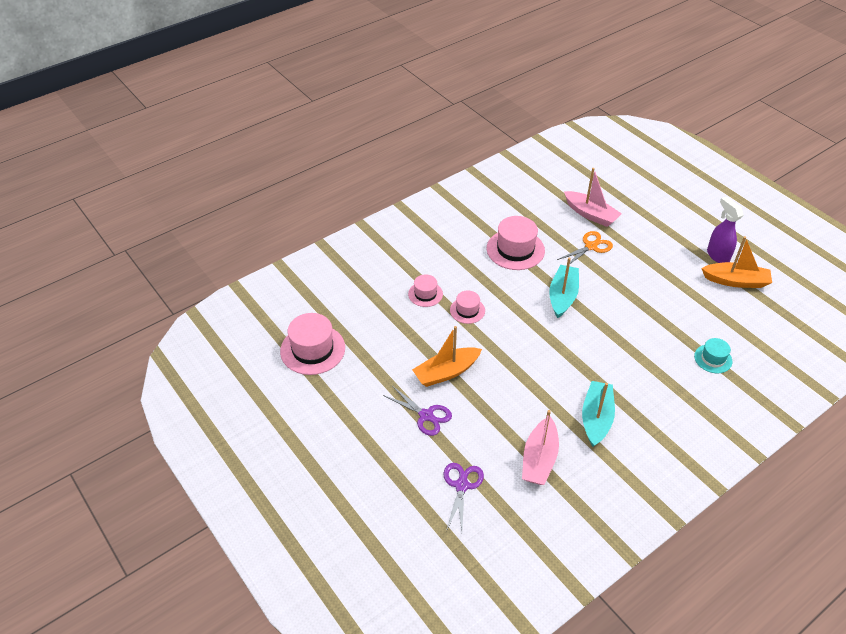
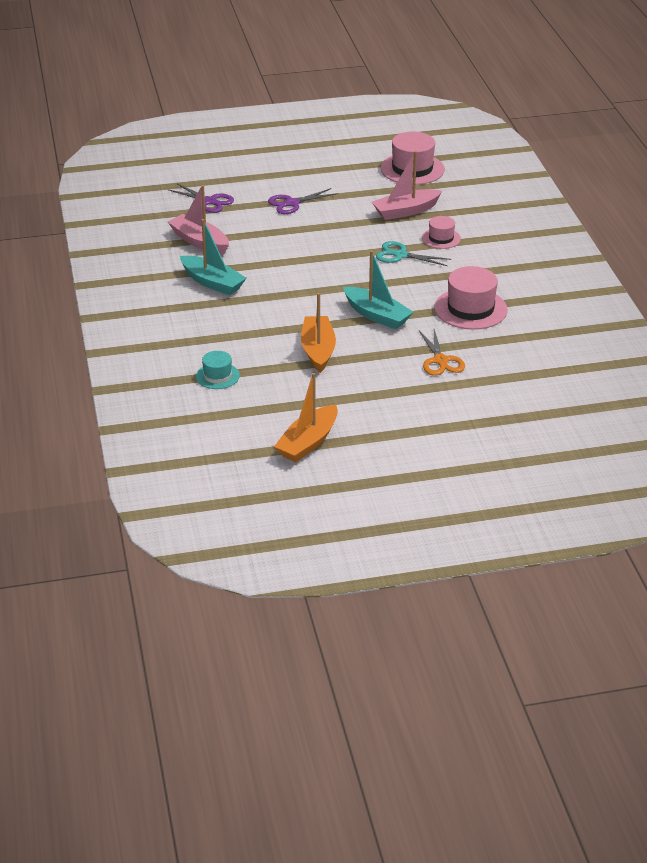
camera: 115 degrees right, 10 degrees down
(446, 372) = (331, 224): orange boat -> orange boat (318, 350)
(467, 310) = (400, 255): pink hat -> turquoise scissors
(590, 214) = (497, 381): pink boat -> pink boat (406, 211)
(717, 255) = (359, 448): purple spray bottle -> none

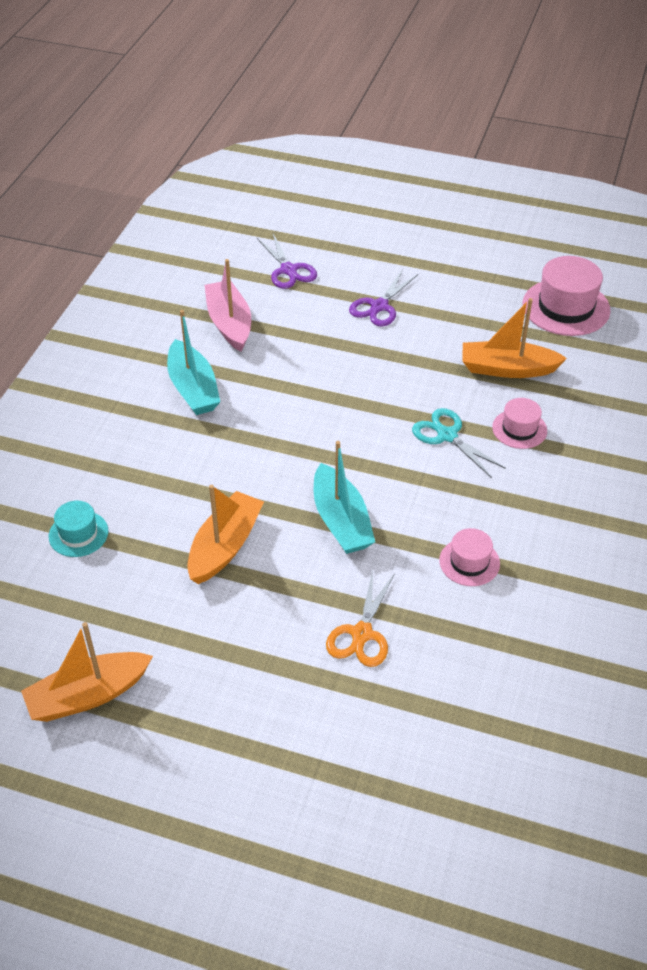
camera: 30 degrees right, 10 degrees up
(292, 203) = (379, 306): purple scissors -> purple scissors turned 60 degrees counterclockwise
(406, 211) = (507, 369): pink boat -> orange boat
(470, 309) = (469, 562): pink hat -> pink hat, size x0.57

